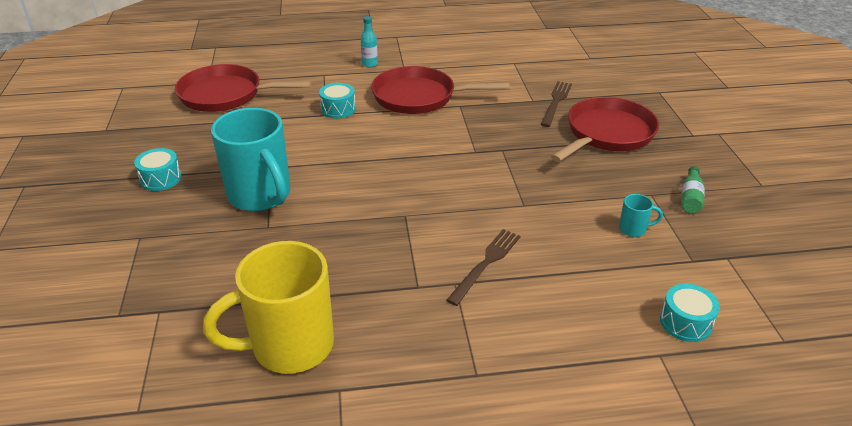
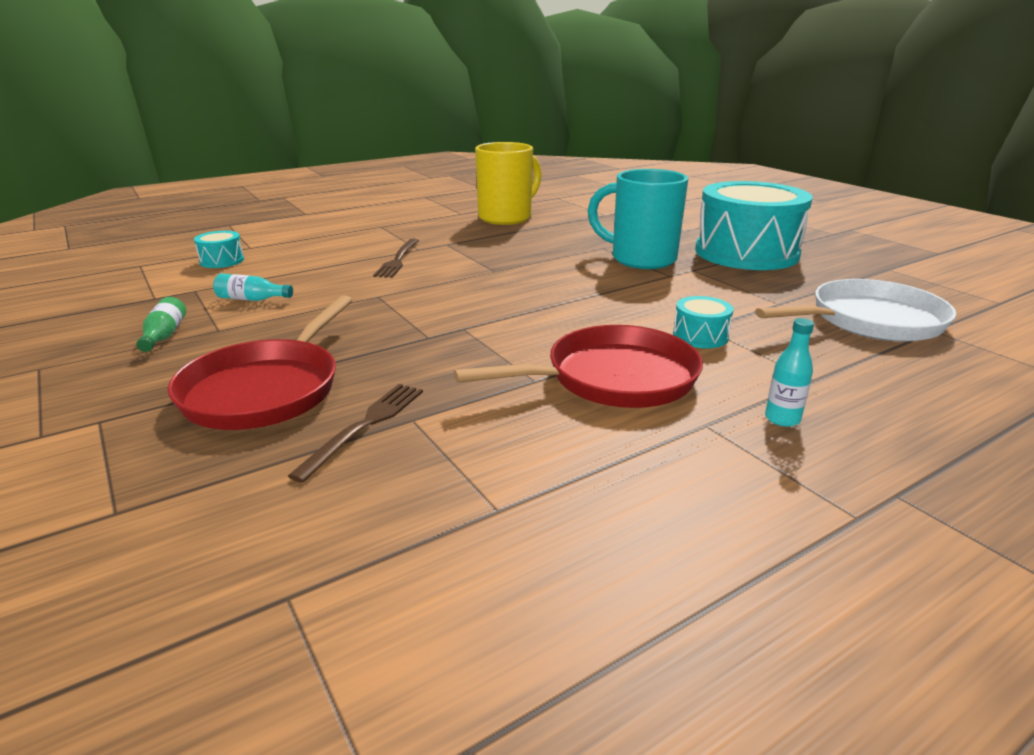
camera: 155 degrees right, 10 degrees down
(161, 179) = (746, 253): turquoise drum -> turquoise drum, size x2.48
(226, 95) = (870, 321): red pan -> white pan
(556, 102) = (365, 426): brown fork -> brown fork turned 150 degrees counterclockwise
(633, 229) = (251, 299): turquoise mug -> turquoise bottle

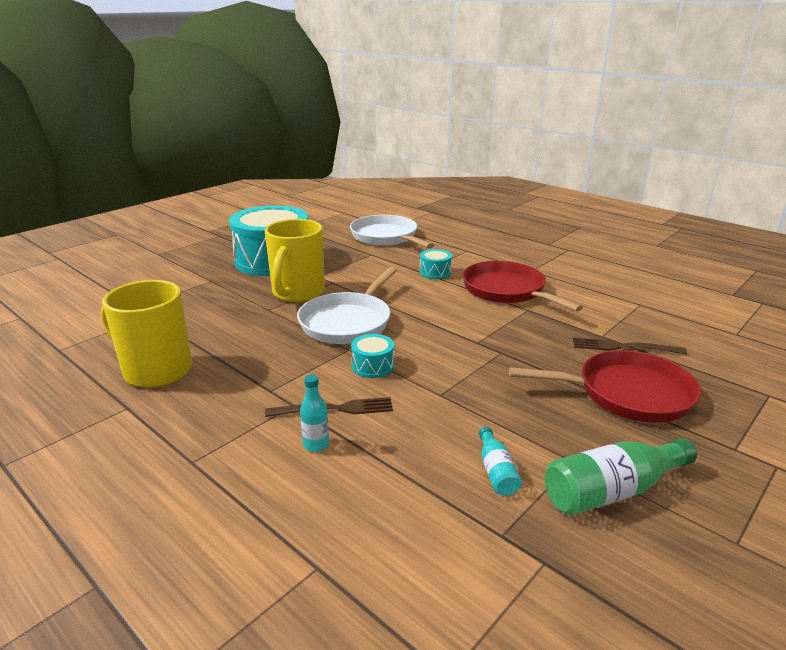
camera: 105 degrees left, 0 degrees up
(164, 335) = (612, 491): green bottle -> green bottle, size x1.81
(222, 261) = (388, 568): turquoise drum -> turquoise drum (373, 366)
(555, 274) = (348, 322): none -> white pan
(640, 259) = (297, 293): turquoise mug -> yellow mug
(782, 419) = (512, 257): turquoise bottle -> turquoise bottle (316, 445)

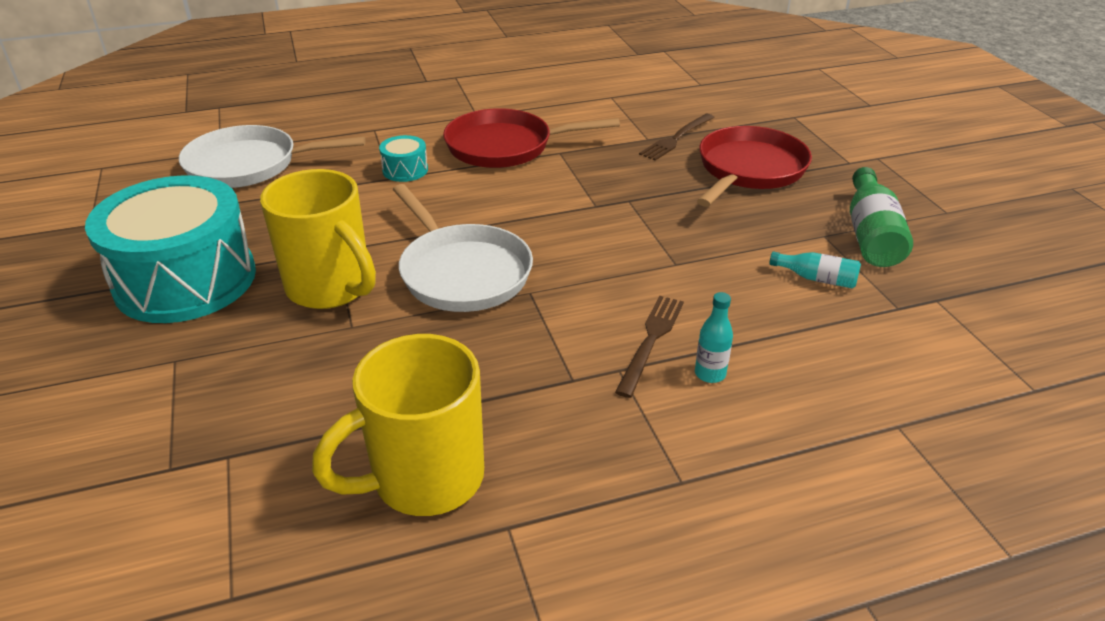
camera: 60 degrees left, 10 degrees up
(373, 366) = (584, 287): turquoise drum -> none

